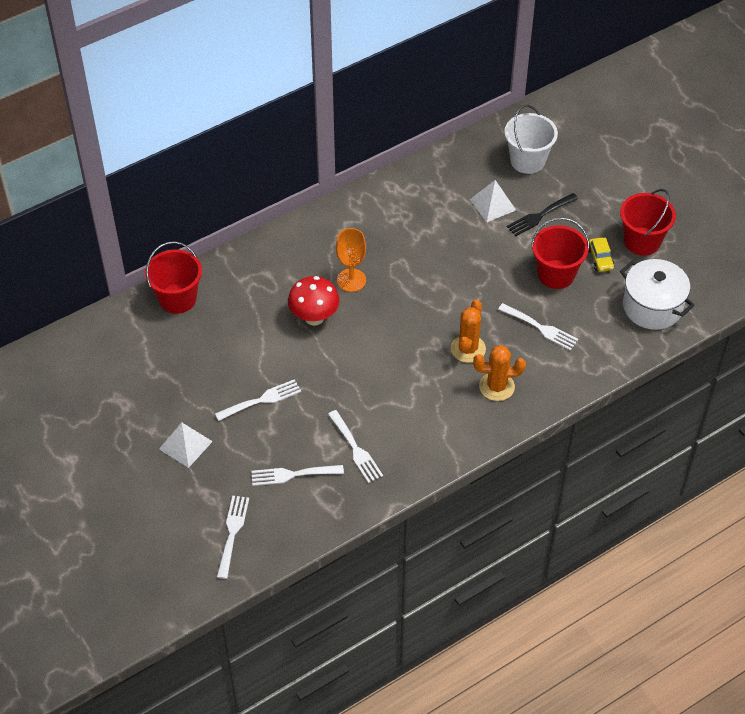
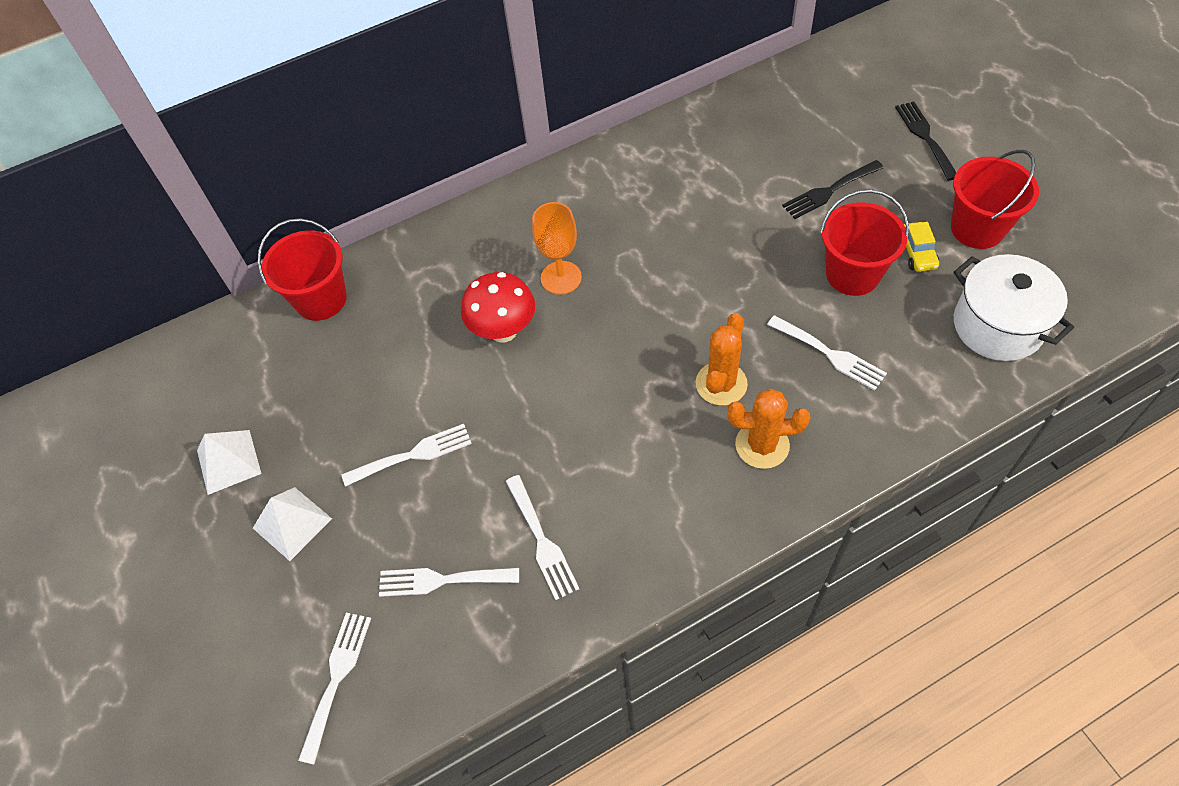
camera: 10 degrees right, 5 degrees up
(492, 204) = (763, 175): white pyramid -> white pyramid (228, 461)
(527, 160) = (813, 117): white bucket -> none
(608, 175) = (925, 137): none -> black fork

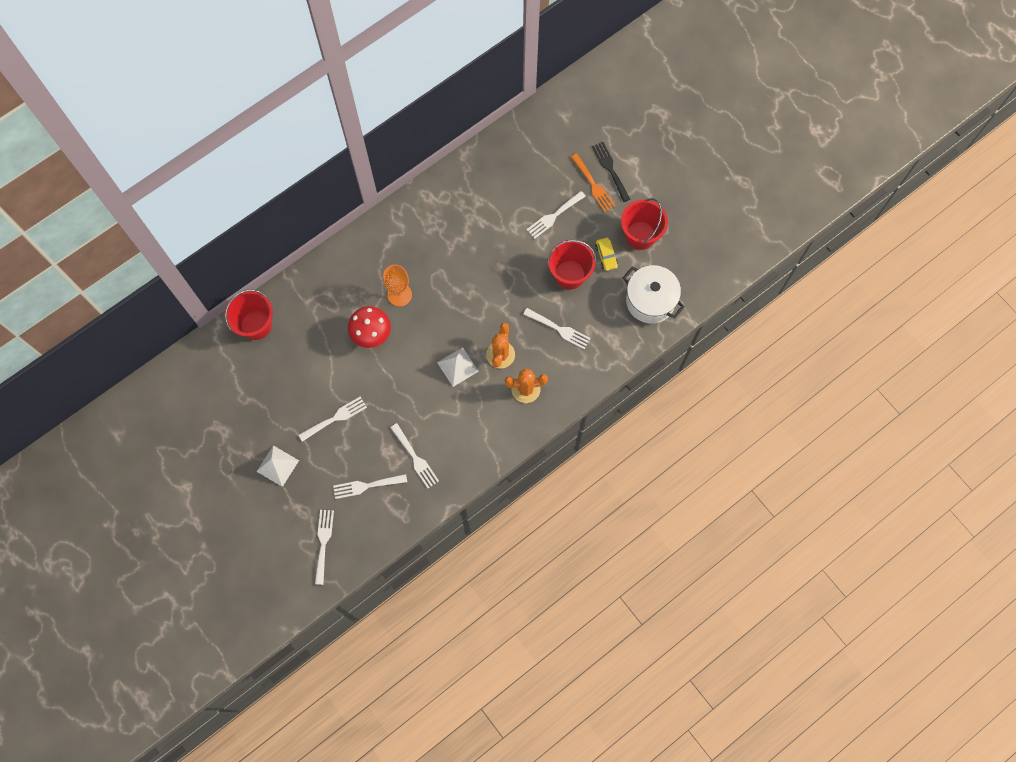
camera: 15 degrees left, 15 degrees up
(228, 461) = (231, 435): white pyramid -> white pyramid (457, 366)
(829, 191) = (554, 216): black fork -> white fork
(897, 155) = (593, 185): none -> orange fork

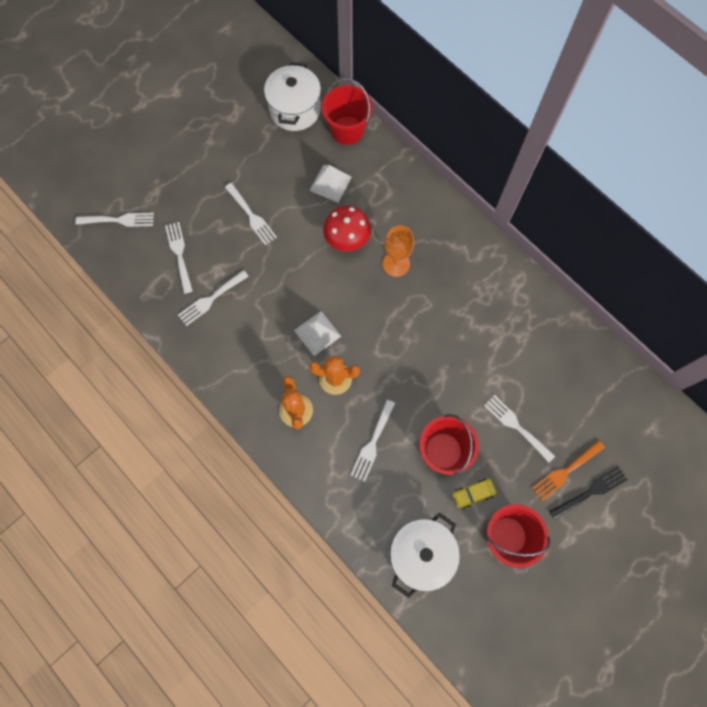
camera: 85 degrees right, 0 degrees up
(225, 372) = (295, 110): none -> white pot
(277, 465) = (199, 168): white pyramid -> white pyramid (330, 183)

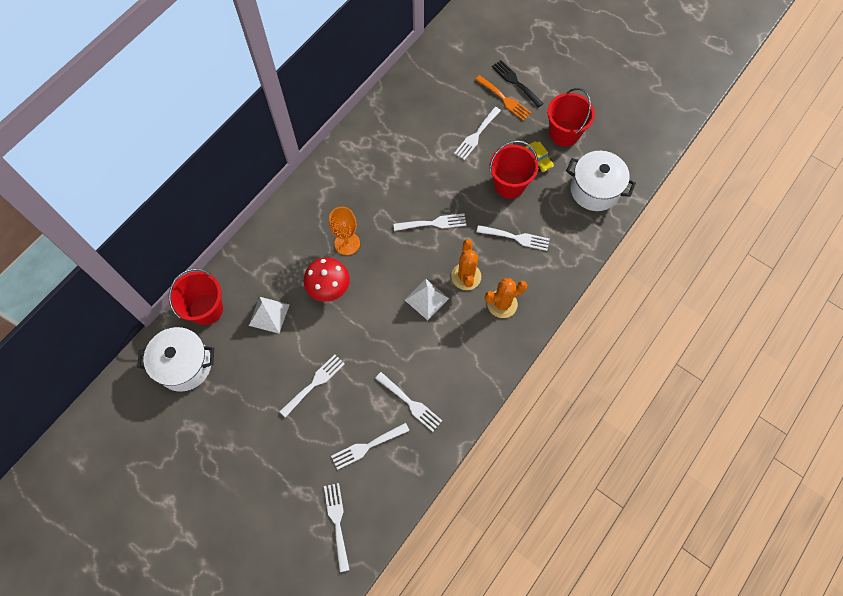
camera: 100 degrees left, 5 degrees down
(406, 355) = (433, 223): none -> white fork

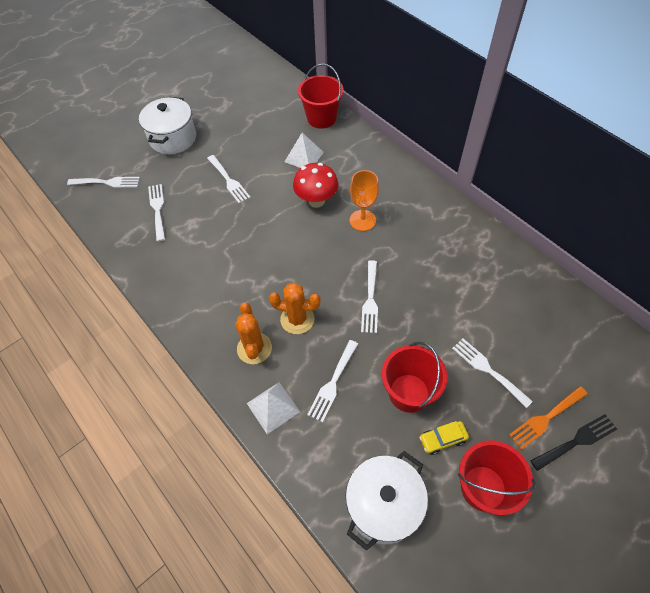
camera: 105 degrees right, 10 degrees down
(184, 365) = (276, 103): white pot -> white pot (173, 138)
(410, 403) = (181, 247): white fork -> none
(426, 299) = (282, 278): white pyramid -> white pyramid (273, 407)

